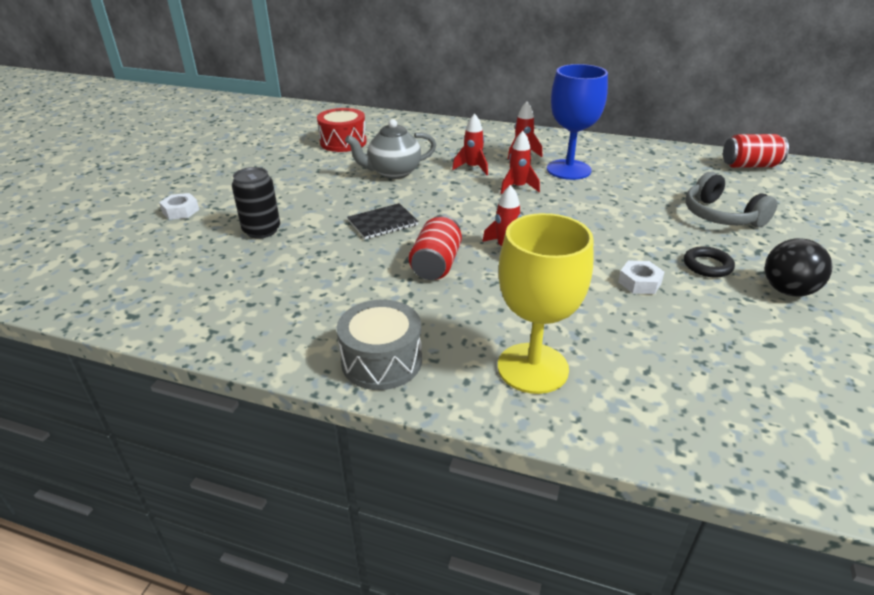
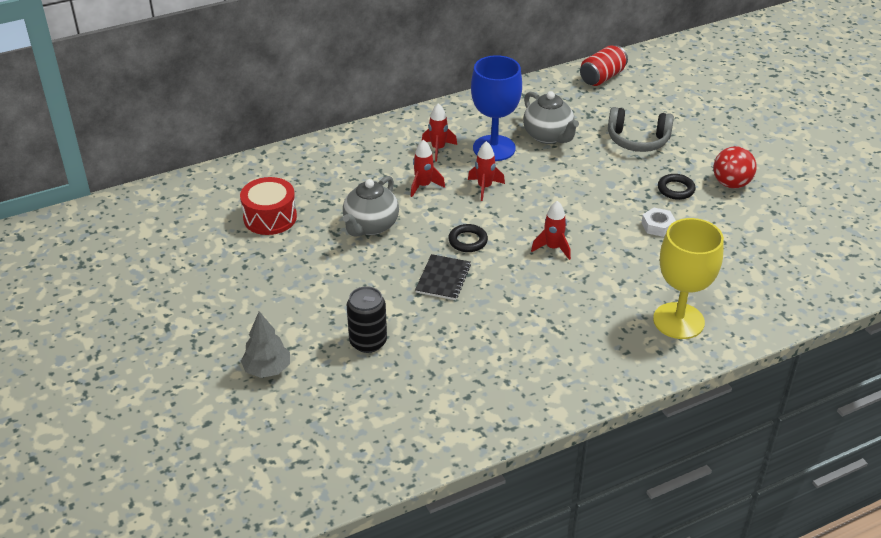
camera: 45 degrees left, 5 degrees up
(181, 211) = (267, 369): white nut -> grey tree
(381, 361) = (603, 373): grey drum -> none
(436, 264) = (531, 289): red can -> none
(444, 211) = (468, 241): none -> black ring
(631, 181) = (548, 136): none -> grey teapot
(787, 290) = (731, 184): black ball -> red ball

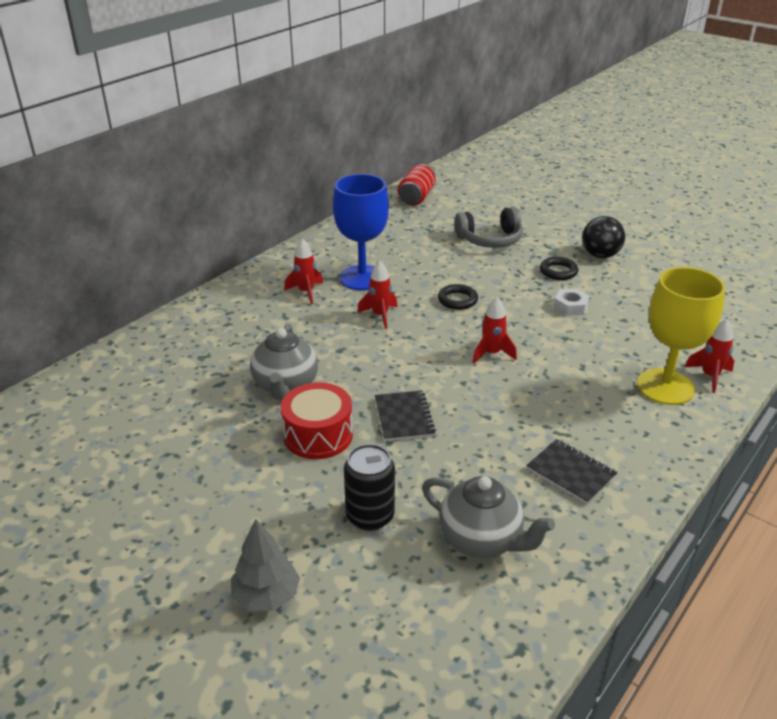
camera: 25 degrees left, 5 degrees down
(270, 217) = (160, 409): red drum -> red drum (318, 435)
(424, 186) = (316, 330): red rocket -> red rocket (710, 376)
(468, 241) = (401, 371): black ring -> black ring (457, 300)
(539, 361) = (571, 472): none -> black notebook
(548, 136) = (406, 255): grey teapot -> grey teapot (481, 540)
(731, 184) = (600, 255): red ball -> black ball

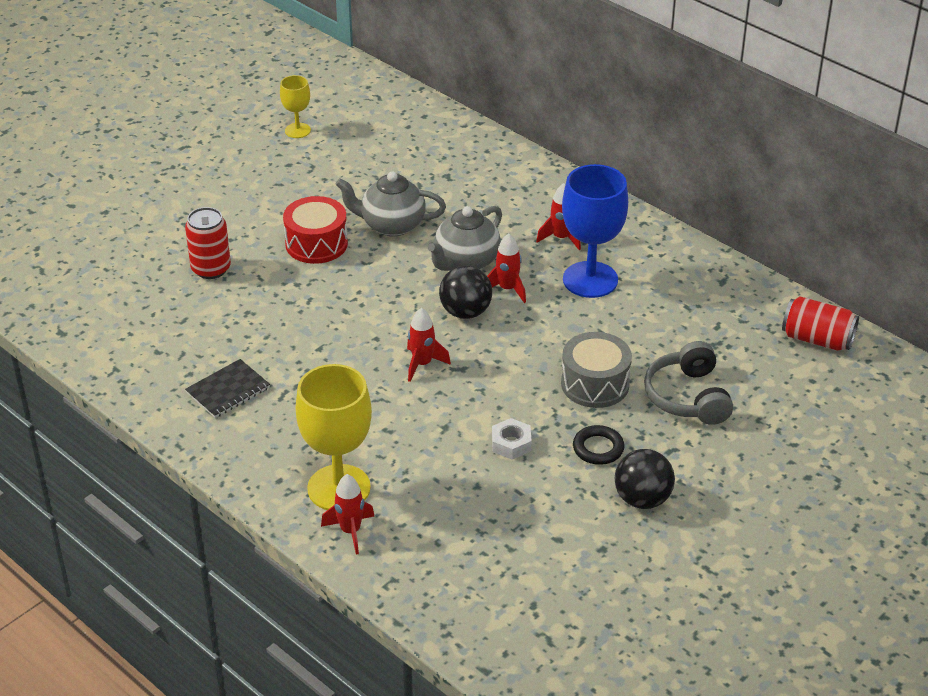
camera: 95 degrees right, 5 degrees up
(86, 474) = (297, 130): none -> yellow goblet
(266, 596) = (150, 219): grey tree -> none
(370, 516) = (211, 269): black can -> red can
(404, 417) = (330, 295): black notebook -> none
(415, 335) = (465, 312): none -> black ball
(457, 300) = (534, 350): black ring -> none
(481, 540) = (167, 326): grey teapot -> grey teapot (466, 262)
(489, 274) = (595, 384): none -> grey drum

